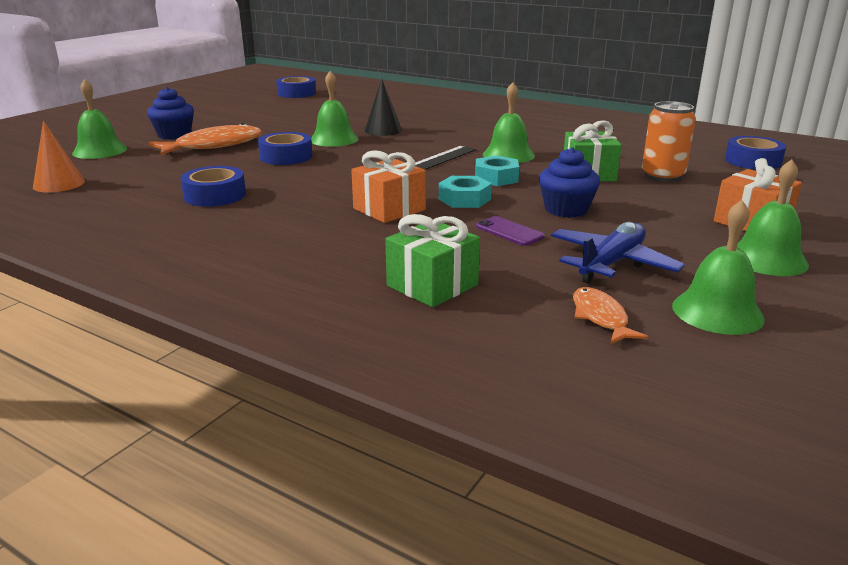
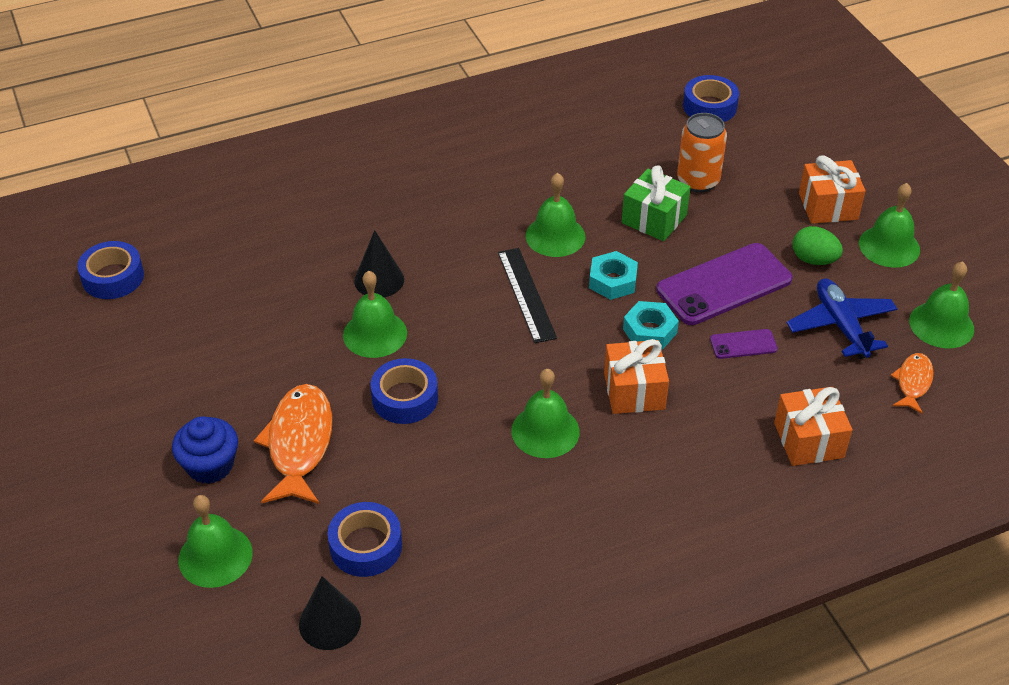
camera: 55 degrees left, 20 degrees up
(59, 184) = (330, 622): orange cone -> black cone
(215, 195) = (489, 499): blue tape -> blue tape (366, 546)
(305, 194) = (545, 431): none -> green bell
(432, 285) = (808, 440): green gift -> orange gift
(566, 209) = (724, 285): blue cupcake -> purple phone
(600, 317) = (913, 382): orange fish -> orange fish turned 90 degrees clockwise
(671, 233) = (813, 260): none -> green egg

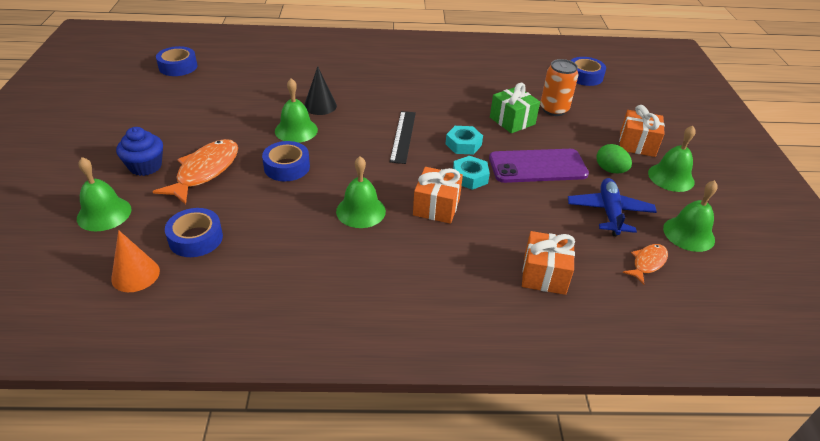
camera: 20 degrees right, 5 degrees down
(330, 622) = (135, 275): black cone -> orange cone
(555, 236) = (442, 113): green bell -> none
(743, 344) = (530, 203): purple phone -> none

